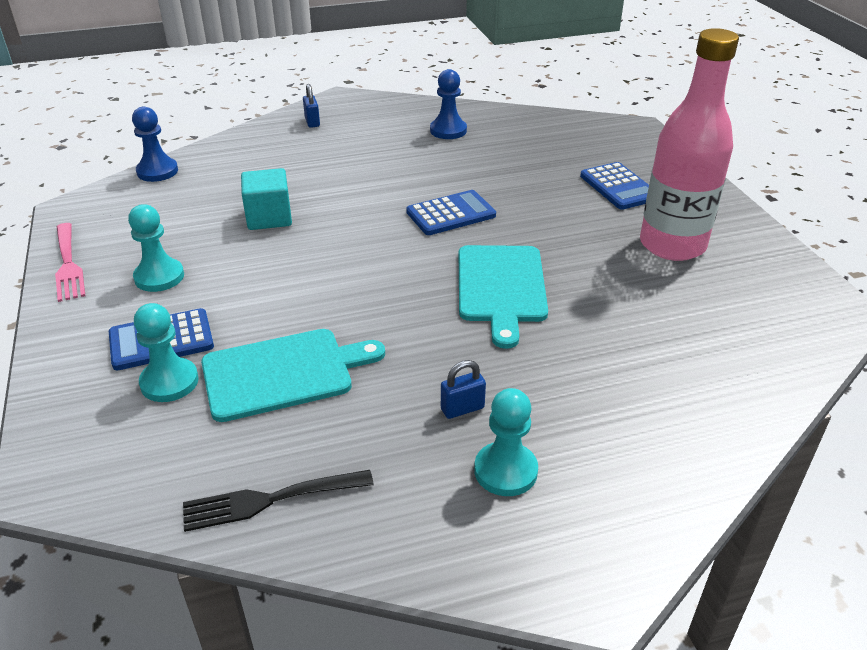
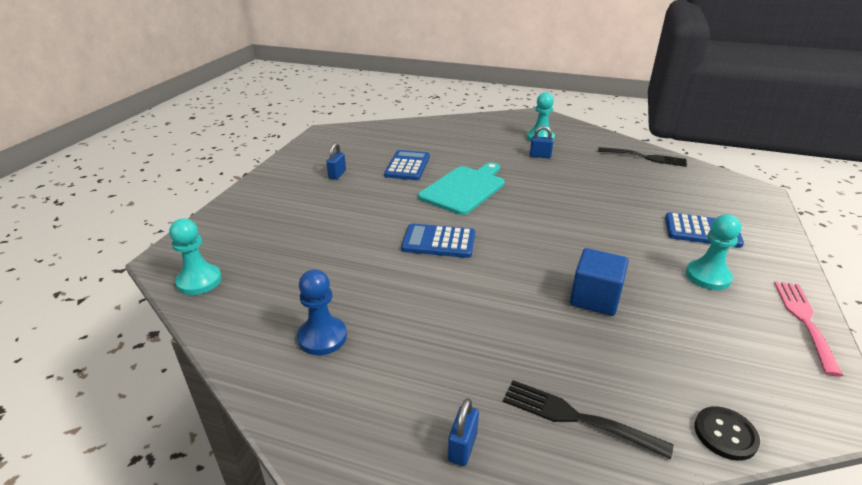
camera: 145 degrees left, 5 degrees down
(157, 171) = (725, 434): blue pawn -> black button
(169, 382) = (695, 208): turquoise pawn -> turquoise pawn (199, 281)
(254, 150) = (576, 417): none -> black fork
(269, 217) = (595, 298): turquoise cube -> blue cube
(283, 373) = (624, 192): turquoise cutting board -> none
(619, 187) = (294, 215): blue calculator -> blue calculator (407, 166)
(672, 245) = (337, 174): pink bottle -> blue padlock

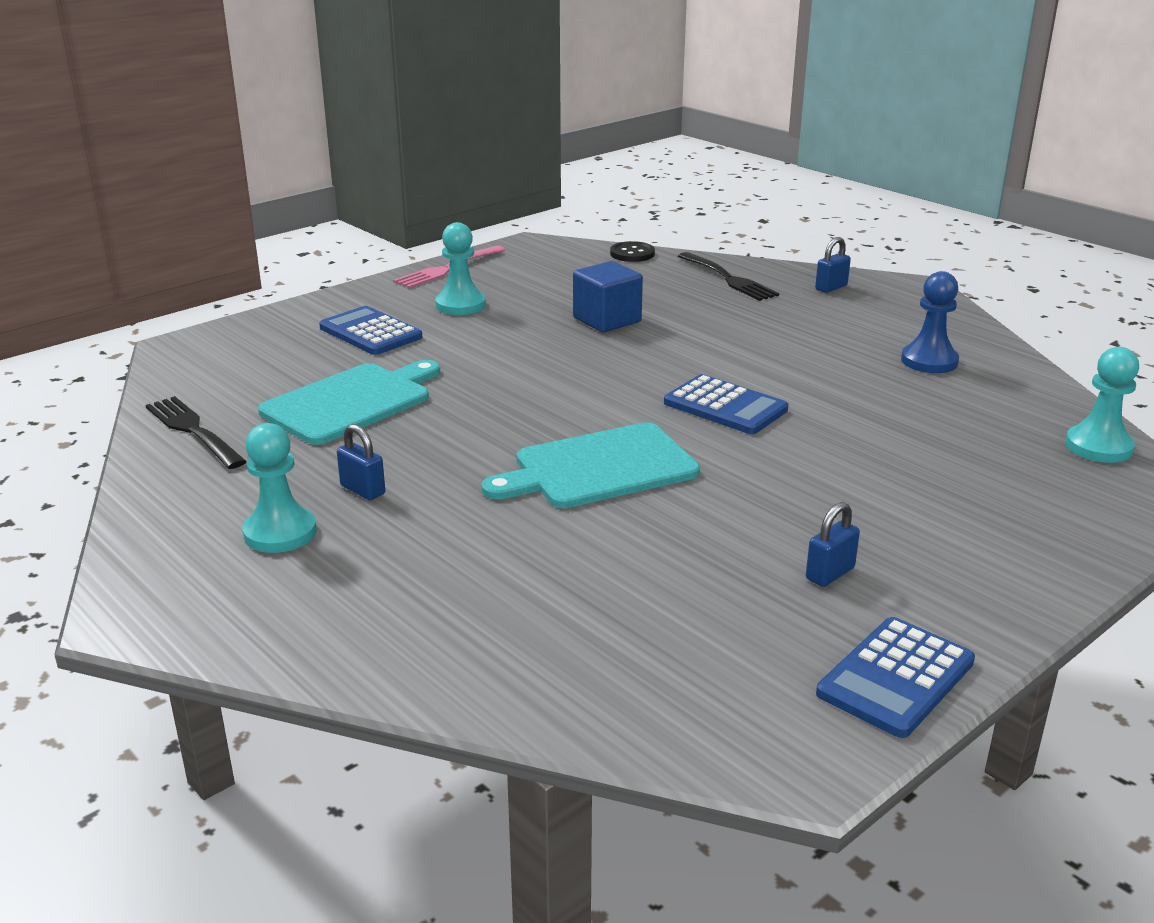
camera: 150 degrees left, 5 degrees down
(407, 166) = (658, 549): blue calculator -> blue calculator (896, 678)
(617, 187) = (351, 402): none -> turquoise cutting board

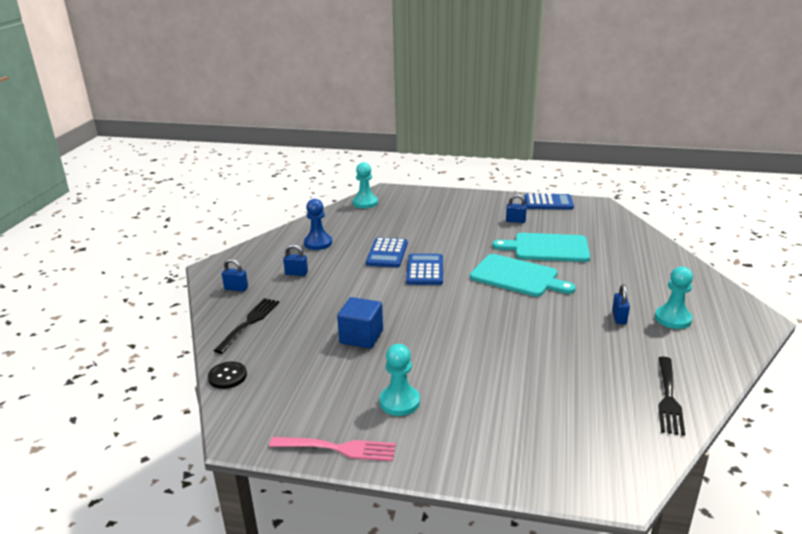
camera: 125 degrees left, 0 degrees up
(351, 402) = (566, 366): turquoise cutting board -> turquoise cutting board (547, 248)
(370, 332) = (485, 414): blue calculator -> blue calculator (387, 253)
(832, 325) = (296, 273): none -> blue padlock

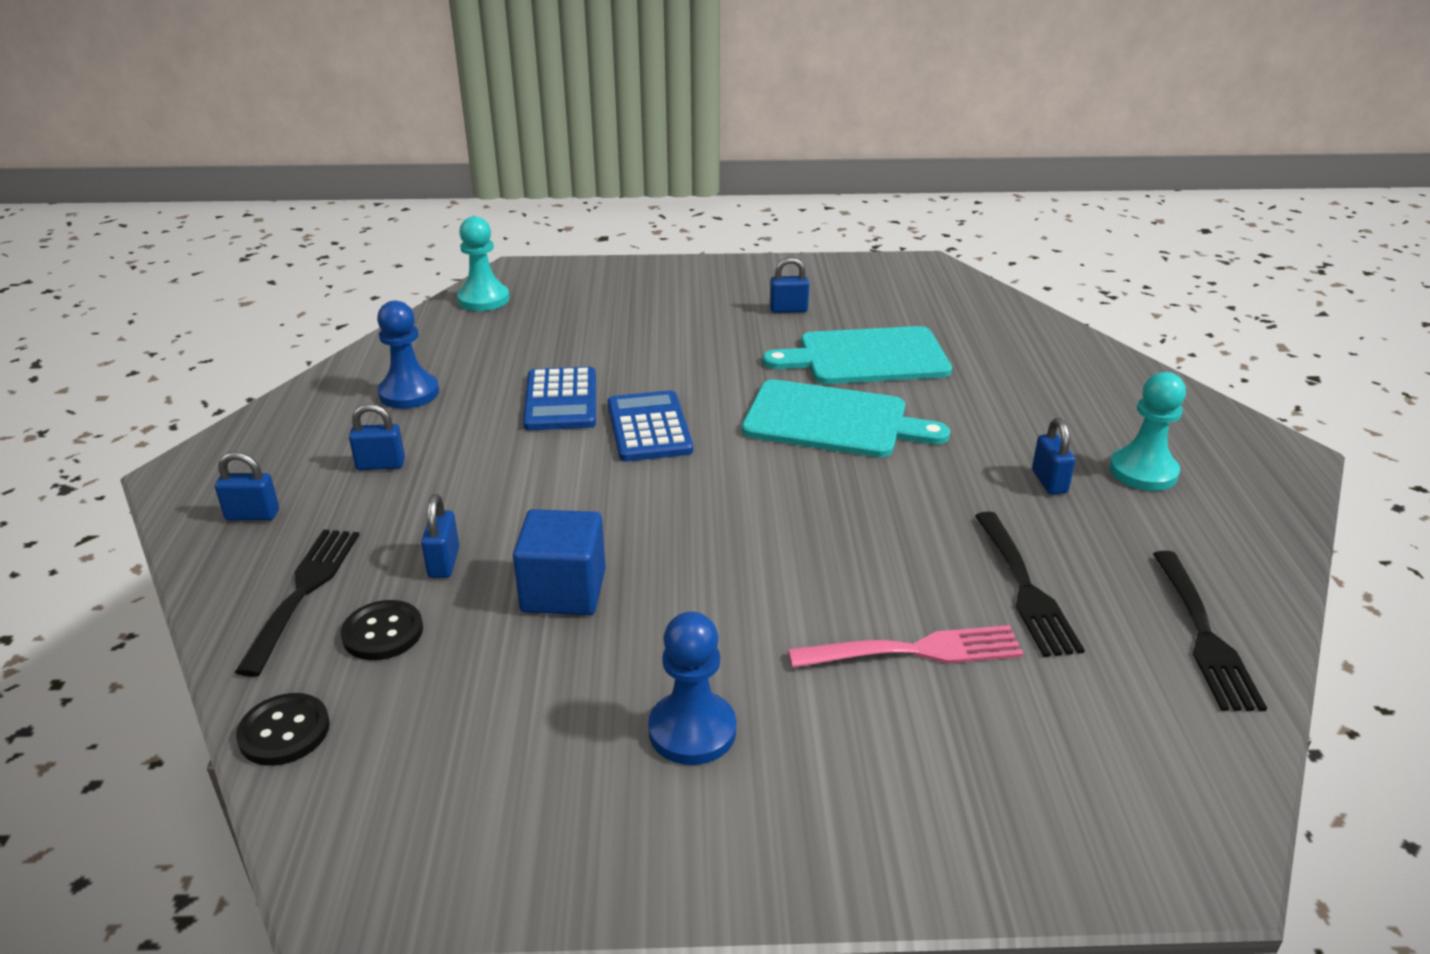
camera: 15 degrees left, 5 degrees up
(278, 343) = (383, 632): none -> black button
(312, 318) = (444, 563): none -> blue padlock
(338, 448) = (592, 871): pink fork -> pink fork (915, 651)
(399, 402) = (692, 730): turquoise pawn -> blue pawn
(548, 203) = (835, 269): blue calculator -> none
(584, 364) = (1024, 588): none -> black fork

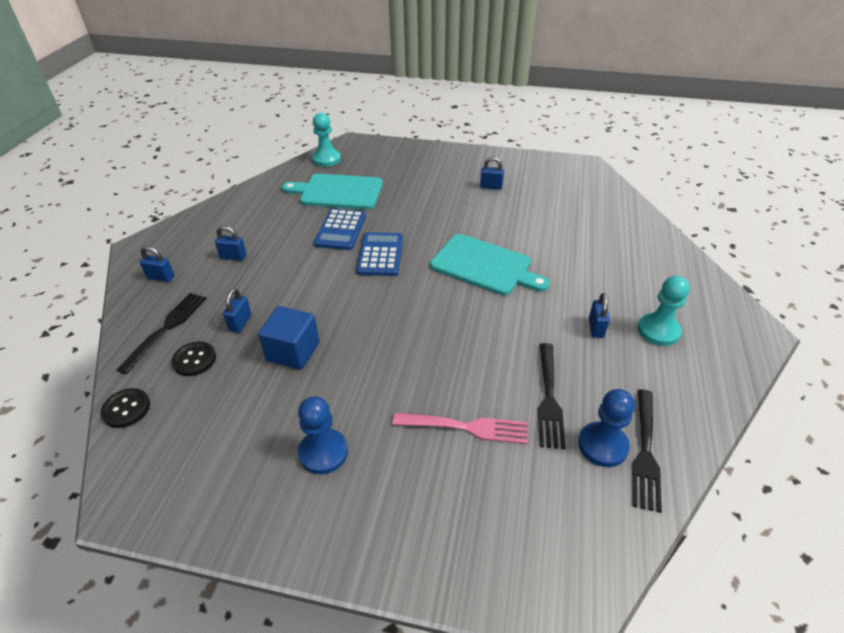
camera: 15 degrees right, 10 degrees up
(409, 393) = (265, 214): blue pawn -> blue pawn (603, 445)
(866, 357) = (523, 225): turquoise cutting board -> turquoise cutting board (338, 192)

